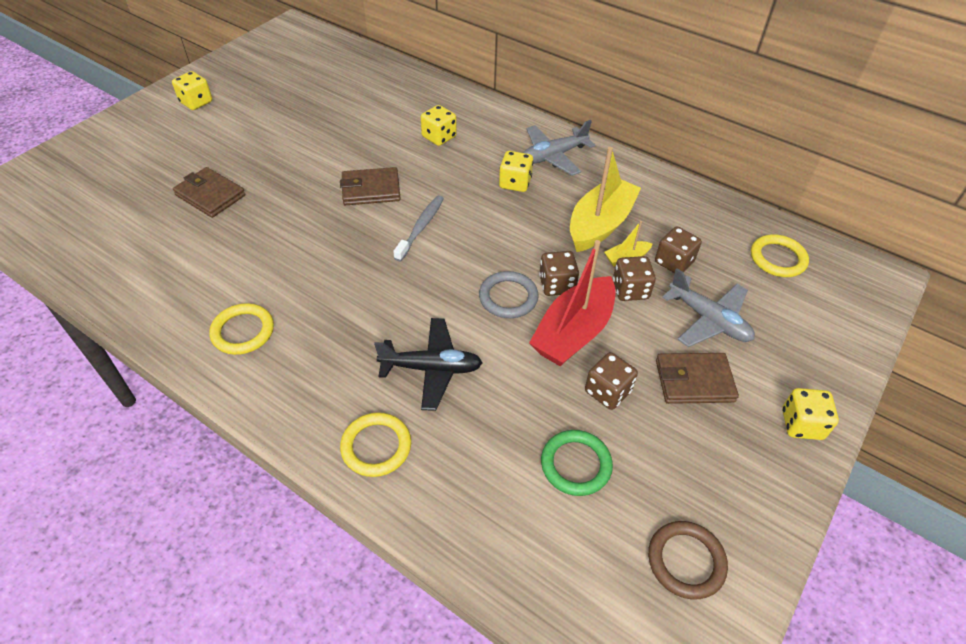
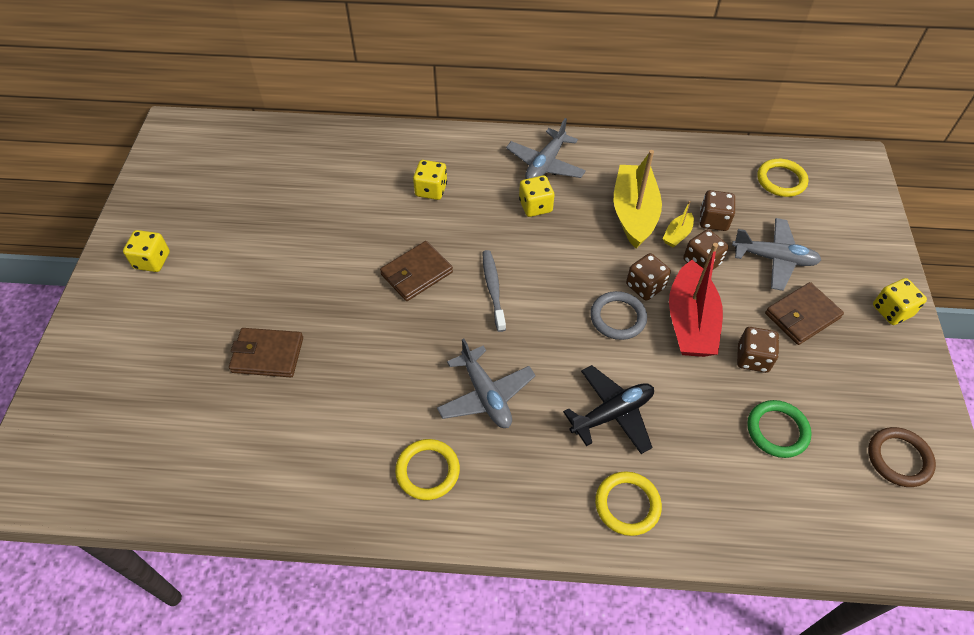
camera: 30 degrees left, 5 degrees up
(340, 301) = (486, 395): none -> grey plane

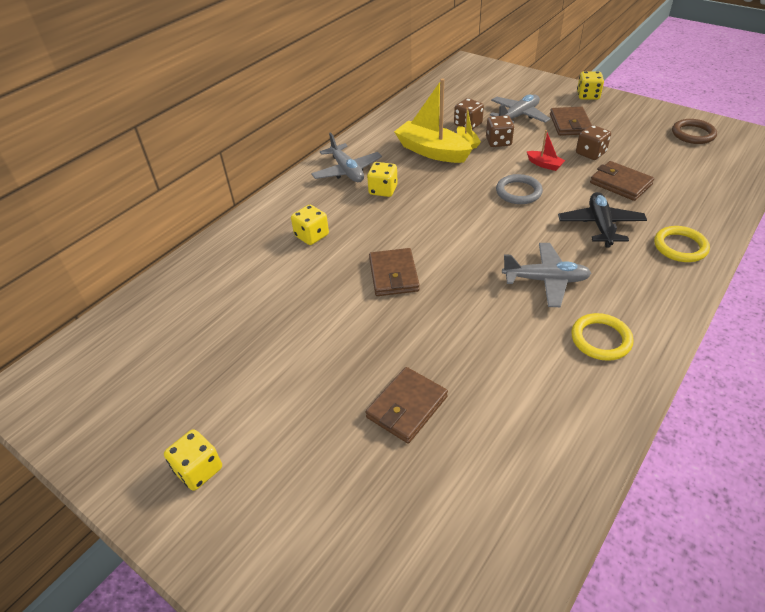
camera: 55 degrees left, 10 degrees down
(493, 289) = (445, 239): grey toothbrush -> none
(645, 286) = (500, 171): brown dice -> none
(690, 322) = (544, 165): red boat -> red boat, size x0.46
(710, 409) = (620, 184): none -> brown wallet
(777, 430) = (651, 166): green ring -> none
(781, 180) = (458, 90): yellow ring -> none

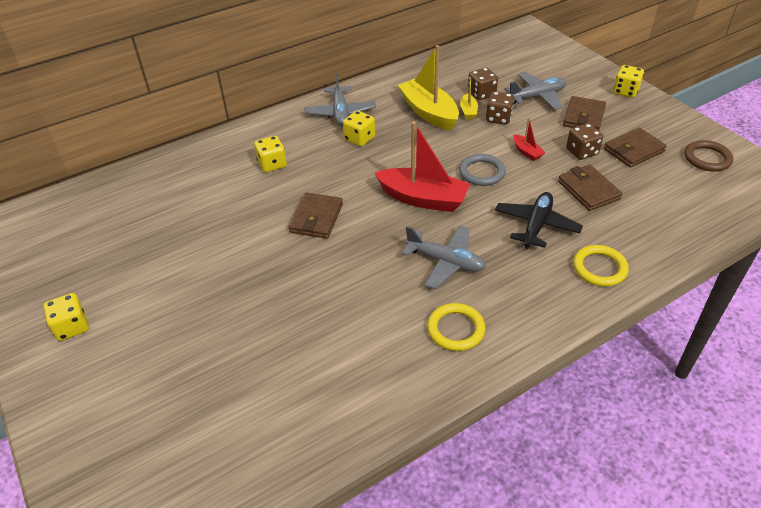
camera: 20 degrees right, 0 degrees up
(407, 407) = (252, 332): brown wallet -> brown wallet (633, 150)
(483, 229) = (423, 199): none -> red boat

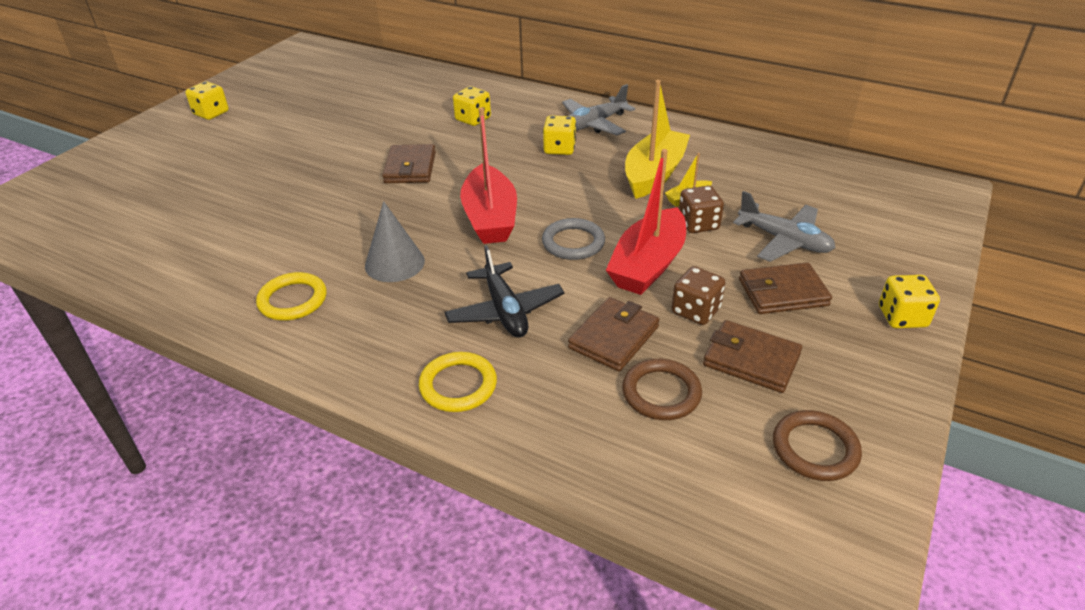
camera: 60 degrees right, 5 degrees down
(316, 218) = (410, 168): brown wallet -> brown wallet turned 75 degrees counterclockwise
(445, 262) = (394, 263): grey plane -> grey cone
(481, 94) = (736, 197): brown dice -> none
(527, 152) = (648, 265): red boat -> red boat, size x2.19
(536, 225) = (505, 311): black plane -> black plane turned 75 degrees clockwise
(645, 190) = (661, 393): none -> brown ring

